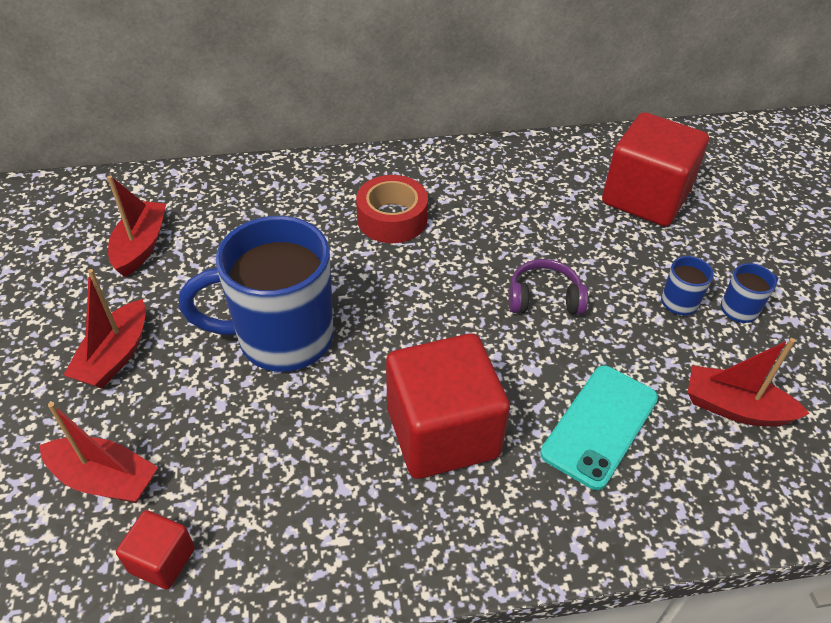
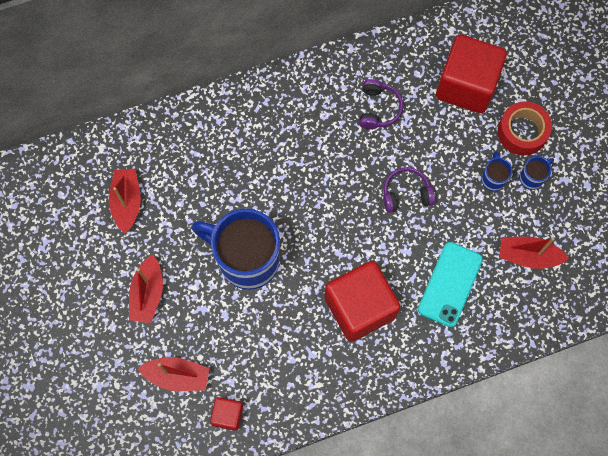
camera: 10 degrees left, 25 degrees up
(281, 338) = (246, 260): blue mug -> blue mug turned 45 degrees clockwise
(392, 219) = (292, 142): red tape -> red tape (522, 132)
(520, 203) = (378, 109): none -> purple headphones

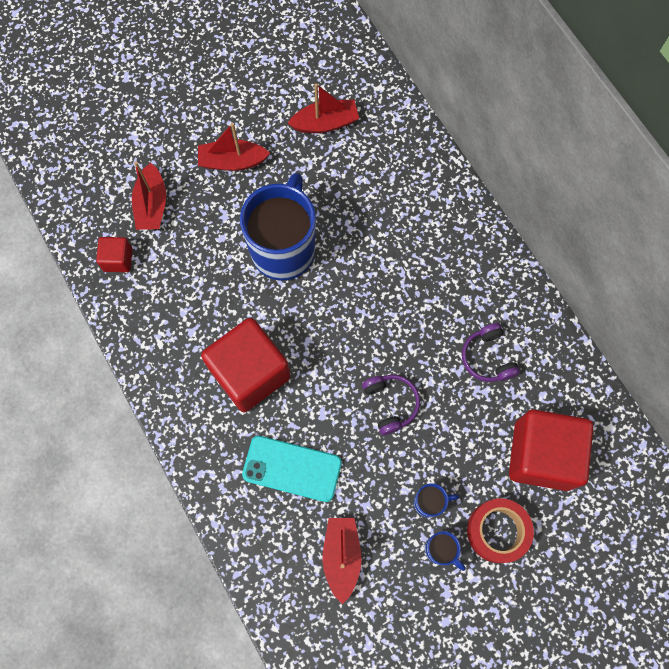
camera: 80 degrees right, 0 degrees up
(378, 109) = (487, 357): purple headphones -> purple headphones turned 75 degrees clockwise

